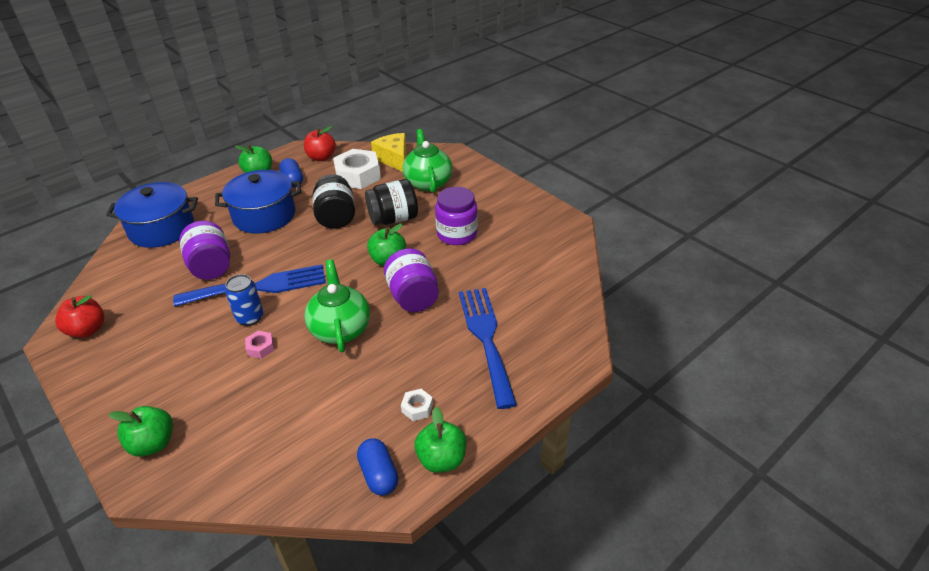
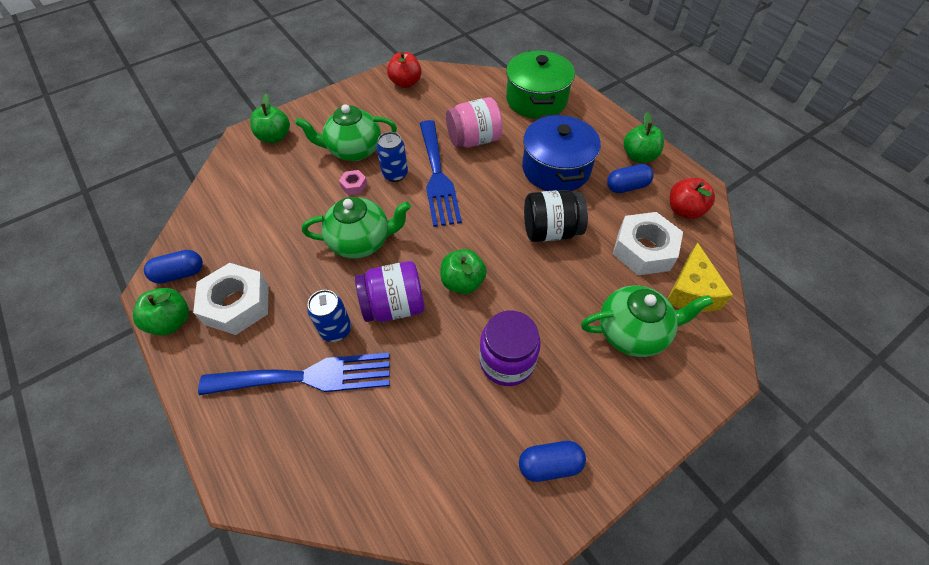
camera: 95 degrees right, 15 degrees up
(162, 229) = (536, 100): blue pot -> green pot
(202, 357) = (354, 150): none -> green teapot
(211, 266) = (474, 140): purple jar -> pink jar
(393, 219) = (544, 289): black jar -> none
(394, 159) = (691, 291): yellow cheese -> yellow cheese turned 120 degrees clockwise
(417, 408) = (237, 304): white nut -> white nut, size x2.23
(440, 329) = (336, 330): none -> blue can
(525, 214) = (549, 464): none -> blue capsule

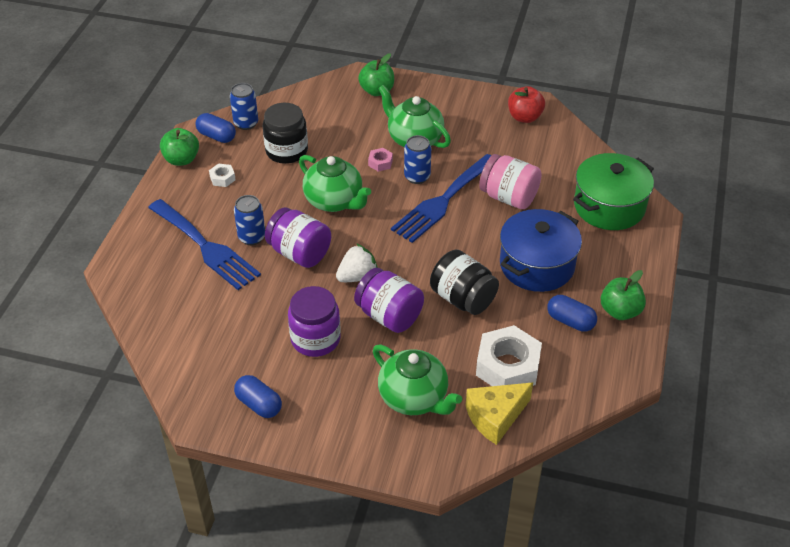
camera: 50 degrees right, 10 degrees down
(194, 242) = (246, 123): none -> blue can
(237, 304) = (222, 178): white nut -> white nut, size x0.45
(265, 235) = (286, 151): none -> black jar
(462, 282) = (357, 276): green apple -> white strawberry
(526, 289) = (389, 315): none -> purple jar
(684, 210) = (586, 373): red apple -> none

